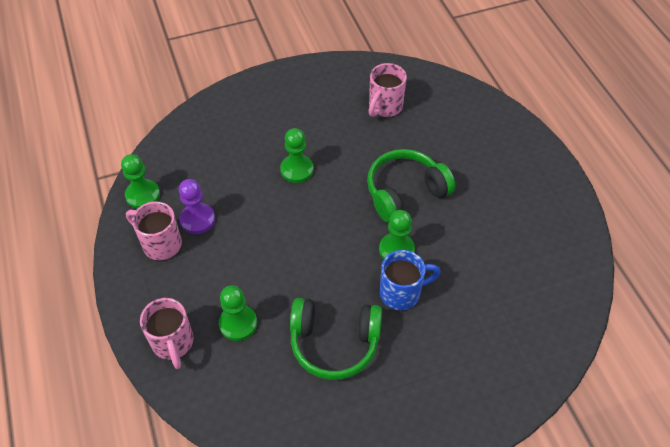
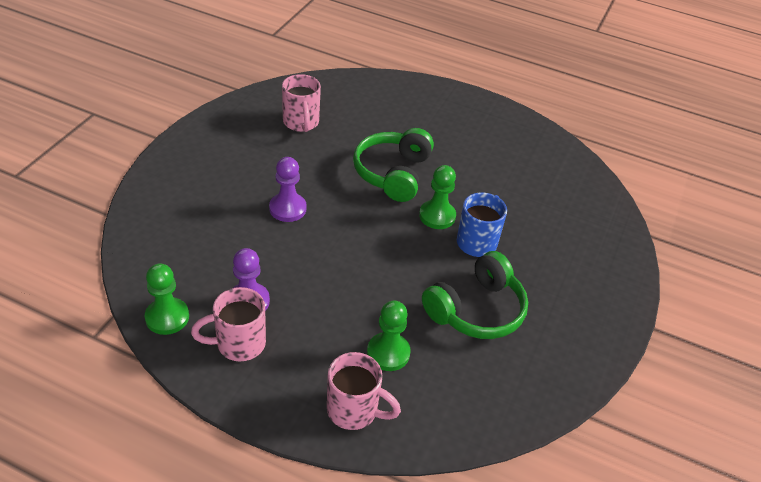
camera: 50 degrees left, 10 degrees down
(297, 170) = (287, 209): green pawn -> purple pawn

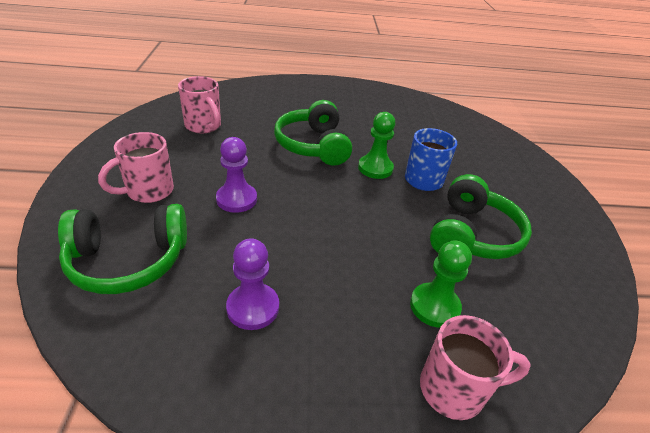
camera: 25 degrees left, 5 degrees down
(167, 317) = (159, 368): green pawn -> none
(180, 235) = (128, 260): none -> green headphones
(239, 344) = (272, 364): pink mug -> pink mug (148, 191)

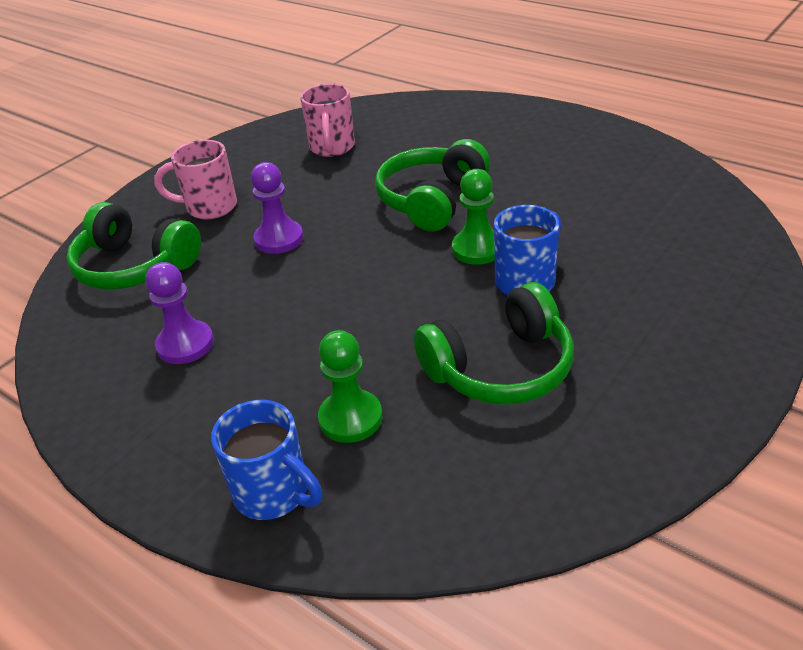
camera: 45 degrees right, 0 degrees up
(454, 389) = (273, 493): pink mug -> blue mug

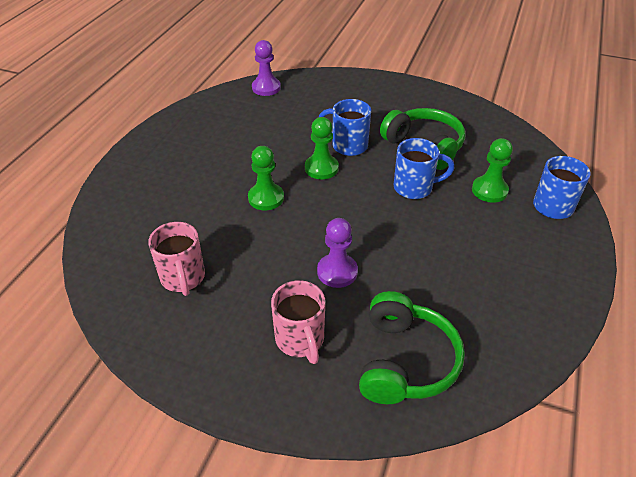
camera: 110 degrees left, 5 degrees up
(185, 344) = (475, 284): purple pawn -> purple pawn (266, 88)
(332, 148) = (183, 278): pink mug -> pink mug turned 90 degrees clockwise
(396, 331) = (414, 188): none -> blue mug
(432, 200) = (266, 198): green headphones -> green pawn

